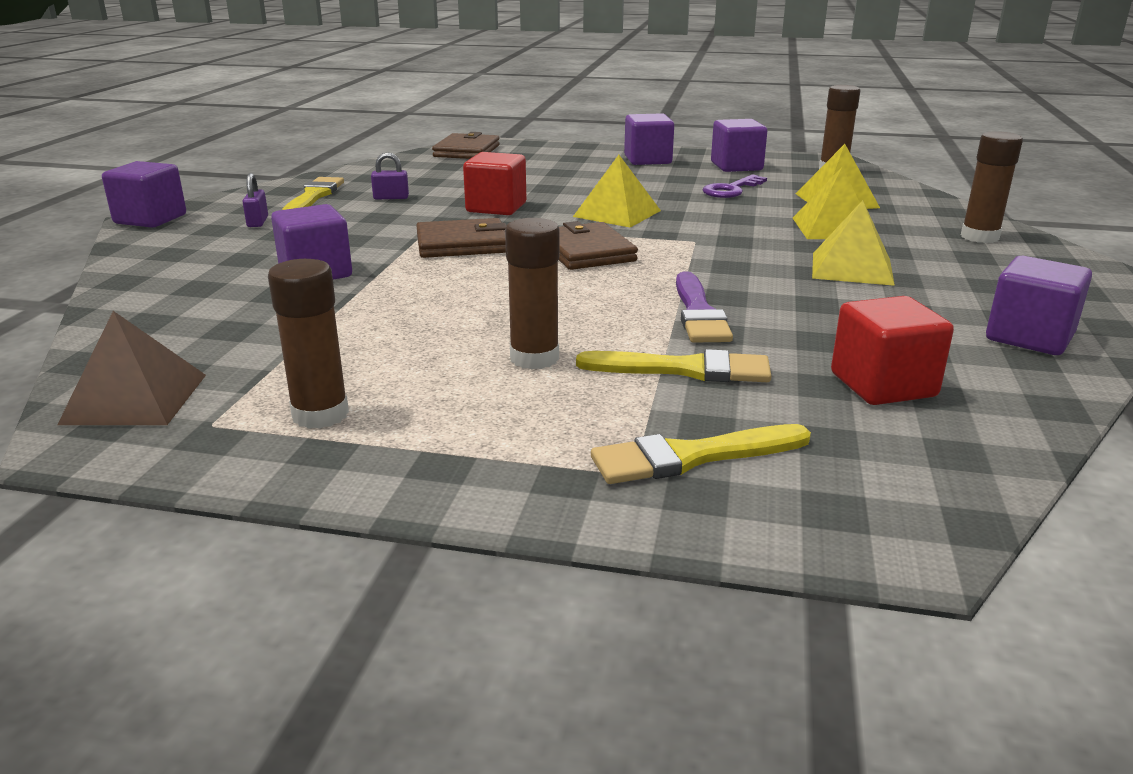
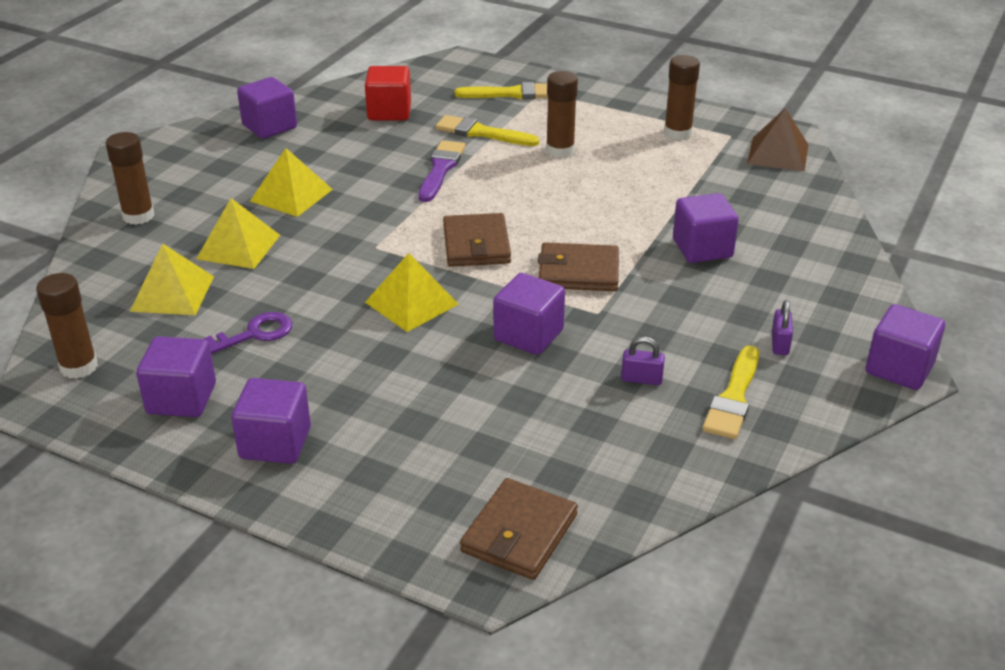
camera: 165 degrees left, 10 degrees up
(496, 208) = (528, 335): red cube -> purple cube

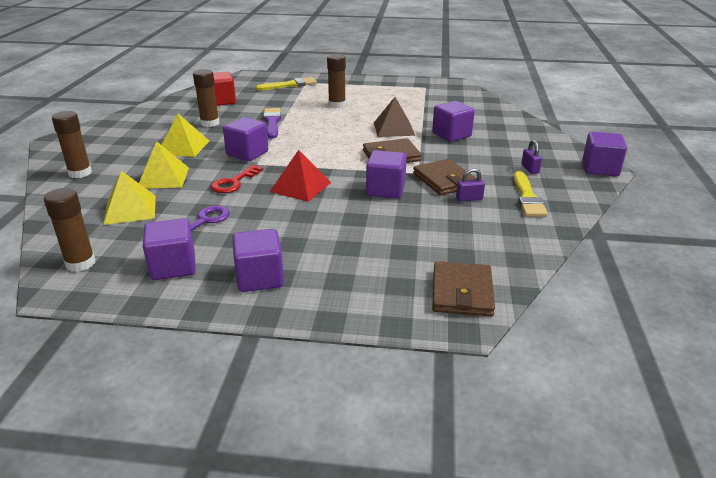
camera: 20 degrees left, 5 degrees down
(269, 126) = (147, 117): purple cube -> purple cube (247, 153)
(326, 275) = (234, 182): none -> red key
(411, 303) = (300, 187): yellow pyramid -> red pyramid
(476, 244) = (320, 153): brown wallet -> brown wallet (444, 180)
(481, 133) = (285, 103): yellow brush -> none
(677, 133) = (396, 89): brown glue stick -> brown glue stick (210, 123)
(778, 154) = (456, 91): brown pyramid -> brown pyramid (394, 128)

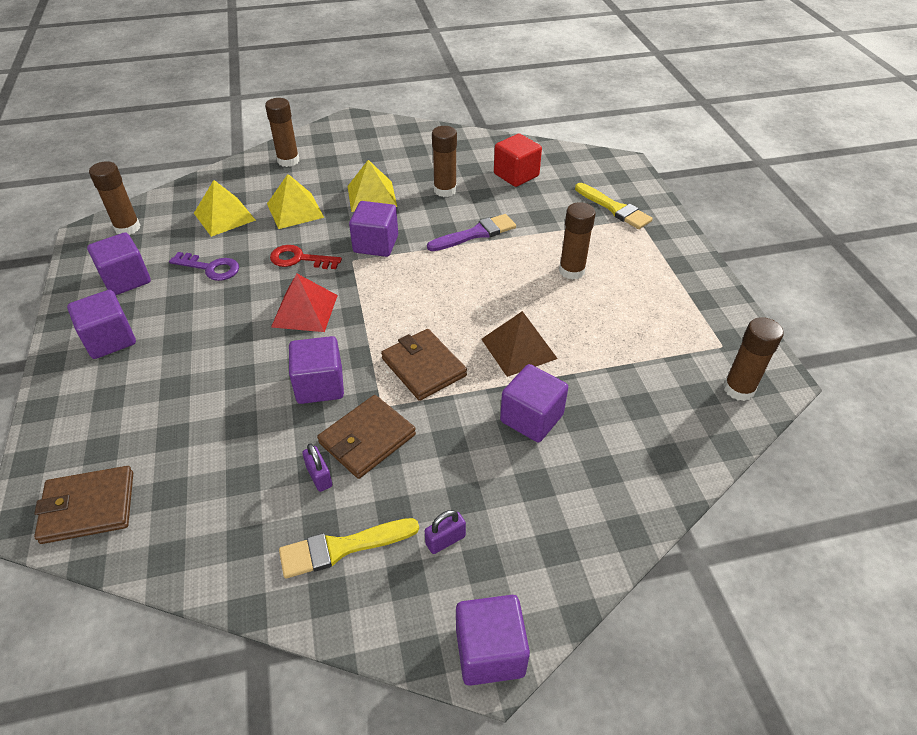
camera: 70 degrees right, 15 degrees up
(456, 90) = (739, 389): none -> brown glue stick

